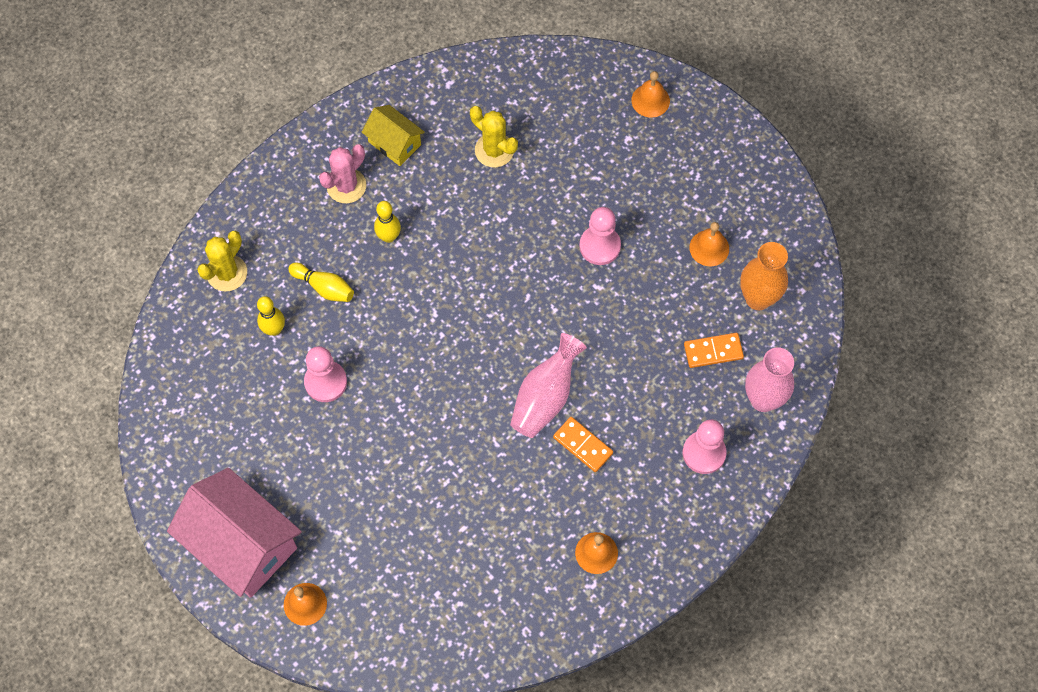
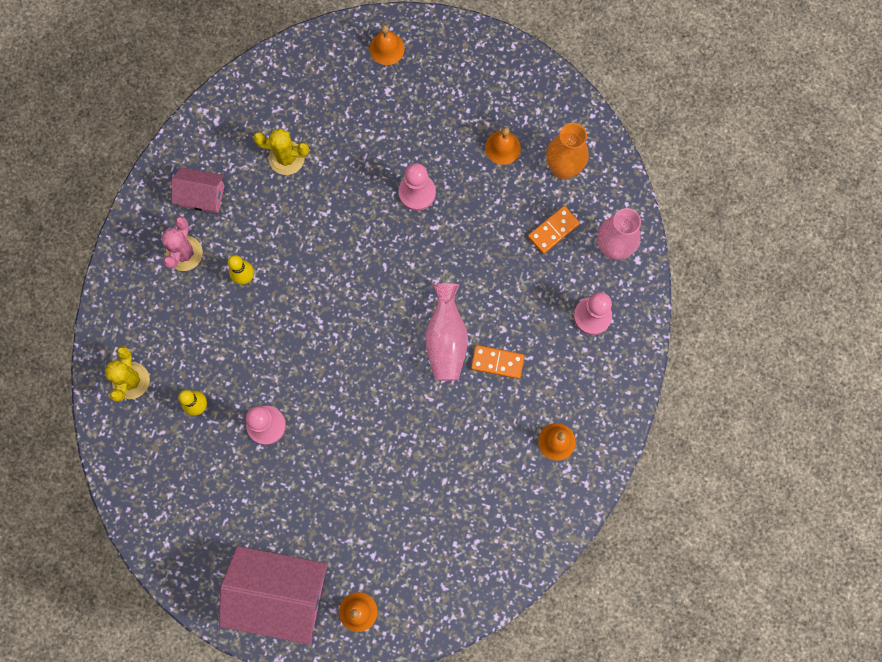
camera: 30 degrees left, 10 degrees up
(324, 287) = (218, 348): yellow bowling pin -> none
(394, 143) = (202, 196): yellow house -> pink house

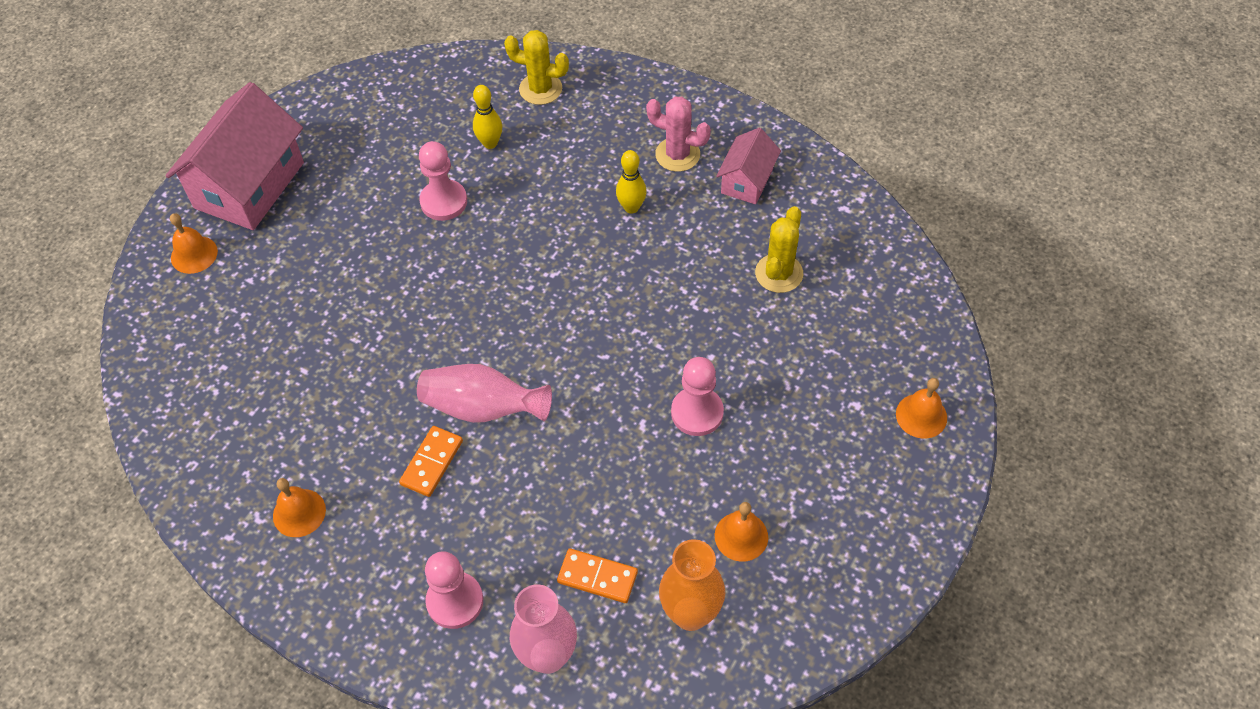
camera: 105 degrees right, 20 degrees down
(553, 230) = (597, 577): orange domino -> orange domino turned 45 degrees counterclockwise

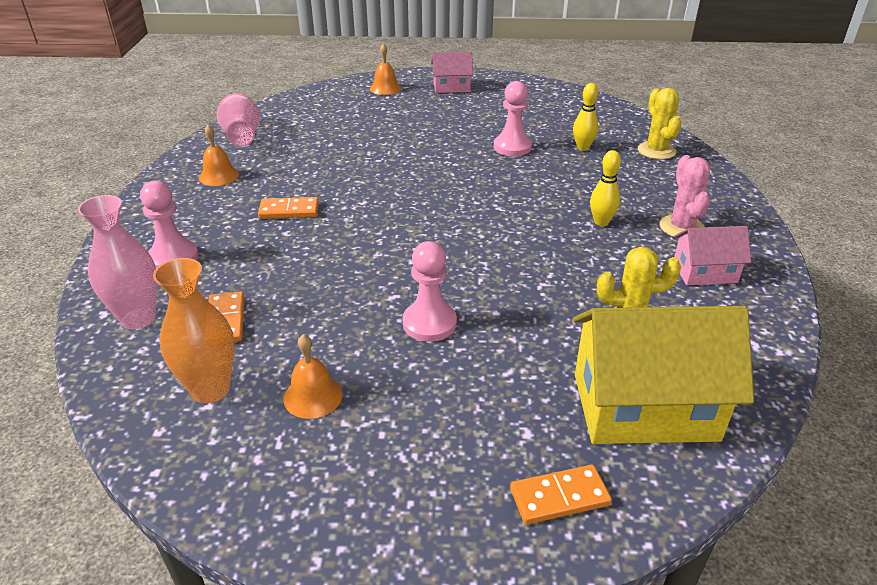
camera: 60 degrees right, 20 degrees down
(249, 185) = (451, 87): pink house -> pink house, size x0.52
(483, 408) = (351, 216): pink vase -> pink vase (242, 136)
(869, 317) = (644, 407): none -> yellow house
(921, 415) = (559, 497): orange bell -> orange domino

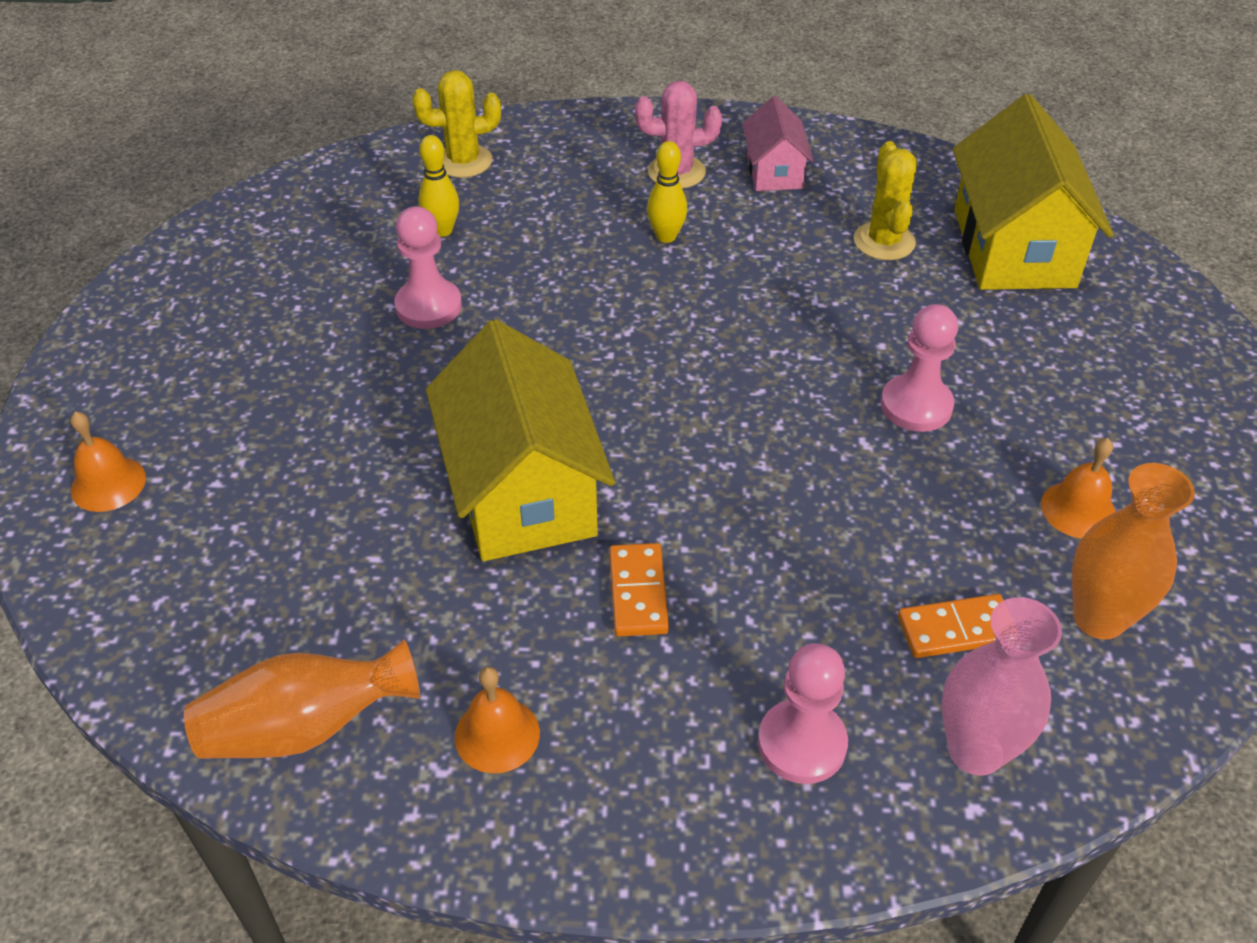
camera: 90 degrees left, 10 degrees up
(242, 136) = (305, 727): pink vase -> orange vase
(366, 178) = (523, 491): none -> yellow house
(451, 87) = (140, 377): pink house -> none
(559, 497) = (1150, 315): orange domino -> none

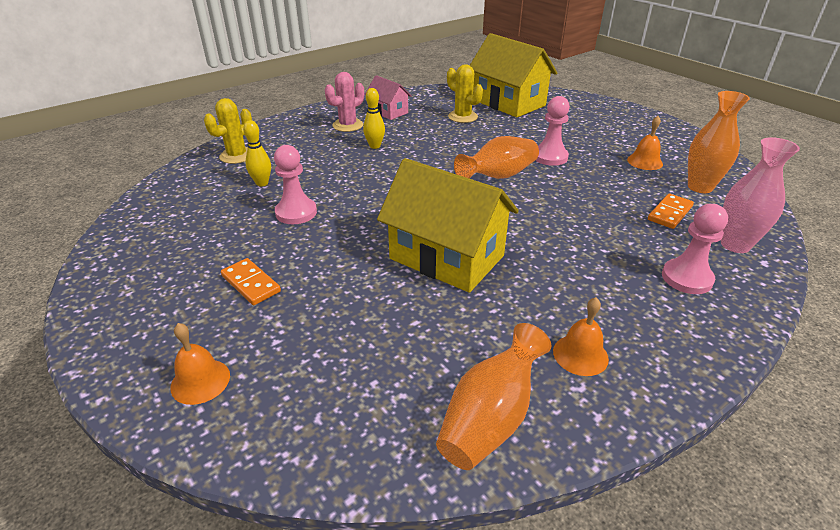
camera: 40 degrees left, 10 degrees down
(638, 592) = (550, 265): orange domino -> orange domino (250, 284)
(776, 397) = (498, 176): none -> orange vase

